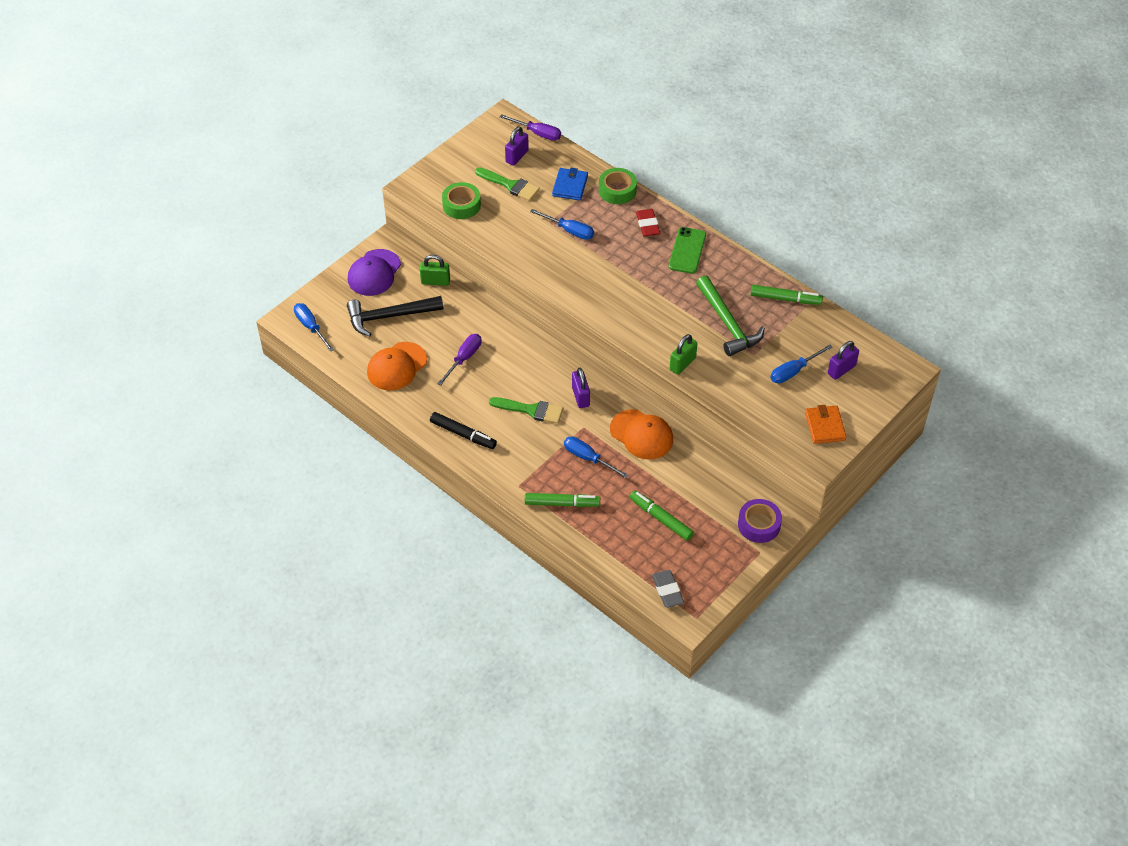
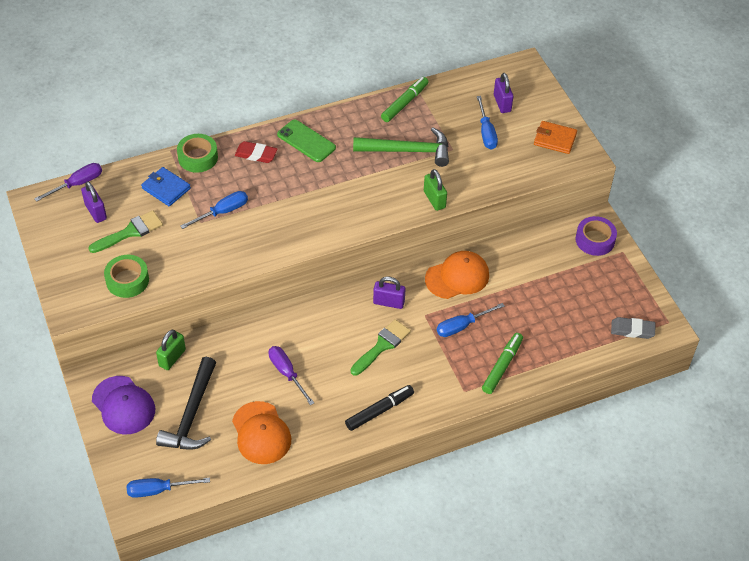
camera: 65 degrees left, 0 degrees up
(661, 519) = (555, 302): green marker -> none

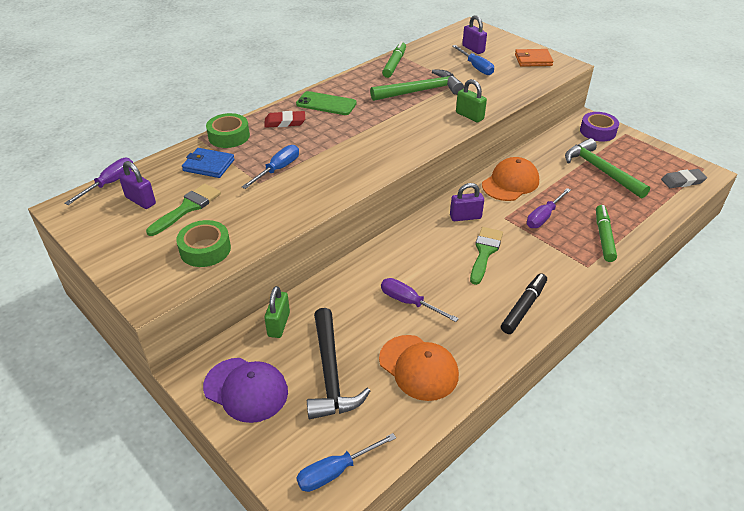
camera: 20 degrees left, 10 degrees down
(462, 326) = (543, 217): blue screwdriver -> purple screwdriver
(558, 290) = (600, 170): none -> green hammer

